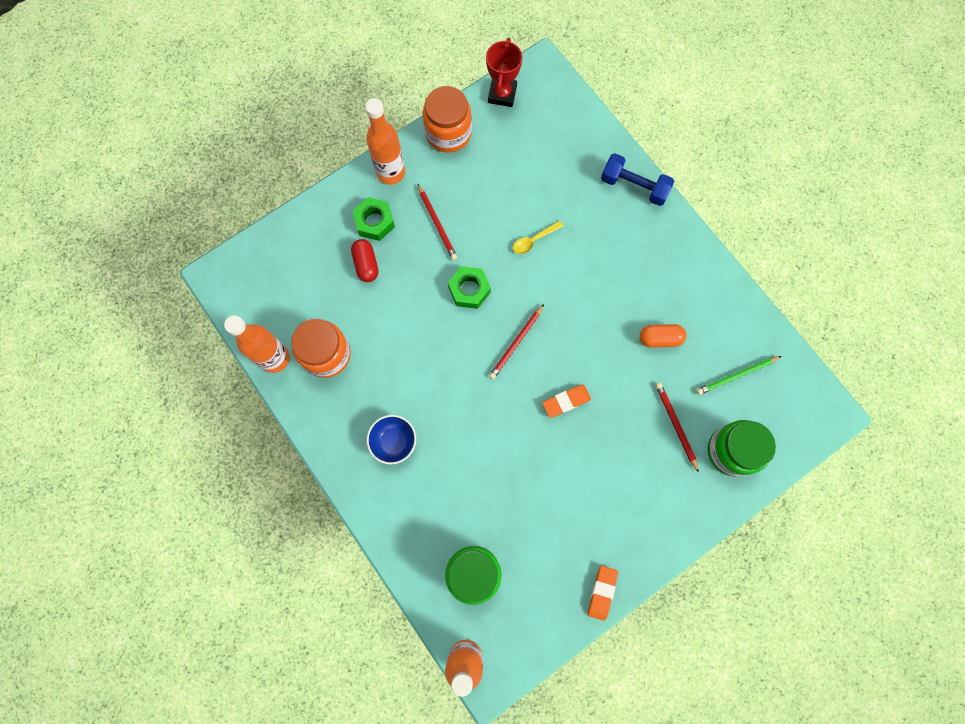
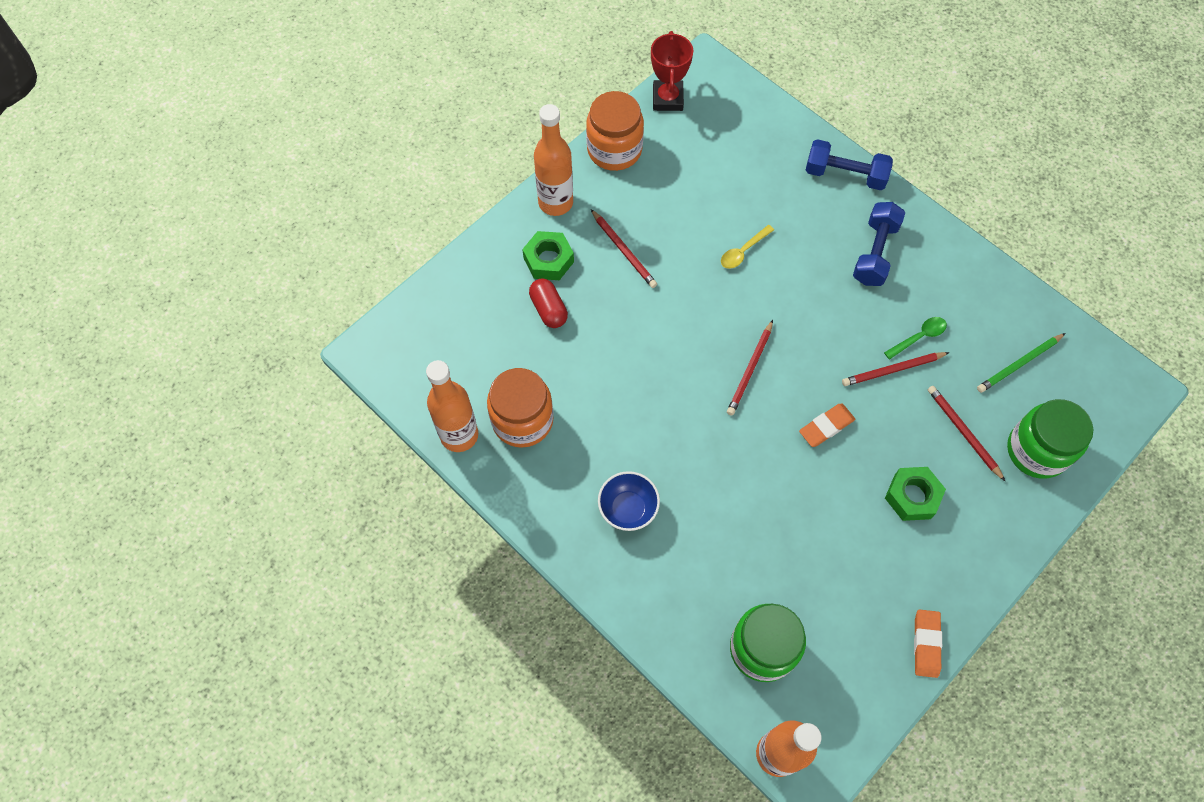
camera: 10 degrees left, 10 degrees down
(469, 290) = (679, 318): green nut -> green nut (912, 496)
(631, 363) = (893, 370): none -> red pencil
(641, 259) = (874, 253): none -> blue dumbbell
(660, 338) = (919, 337): orange capsule -> green spoon

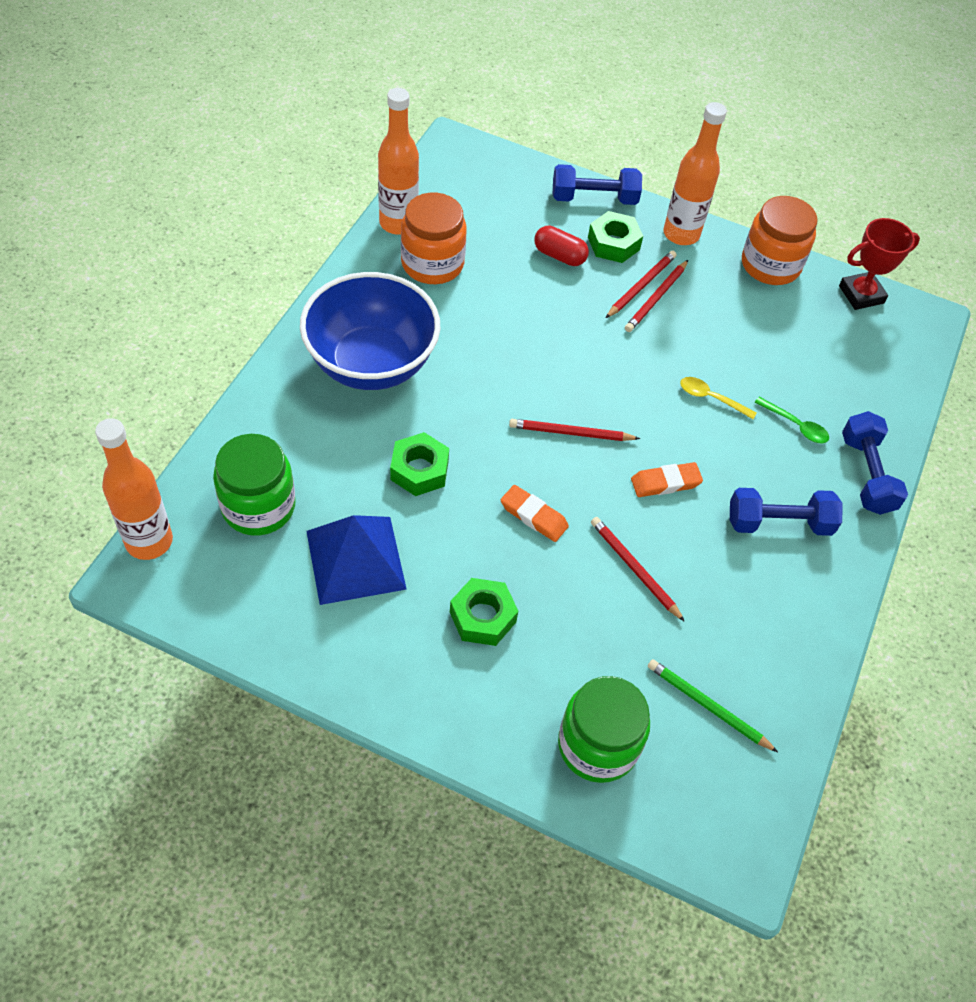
camera: 65 degrees right, 10 degrees down
(487, 255) = (594, 198): none -> blue dumbbell
(548, 309) = (559, 256): red capsule -> red capsule turned 75 degrees clockwise
(628, 509) = (371, 363): blue bowl -> blue bowl, size x2.10
(757, 502) = (419, 470): none -> green nut
(836, 580) = (355, 560): none -> blue pyramid
(919, 337) = (690, 588): green spoon -> green spoon (795, 425)
(926, 644) = (308, 662): orange eraser -> orange eraser (665, 482)
(963, 432) = (586, 657): red pencil -> red pencil (641, 286)

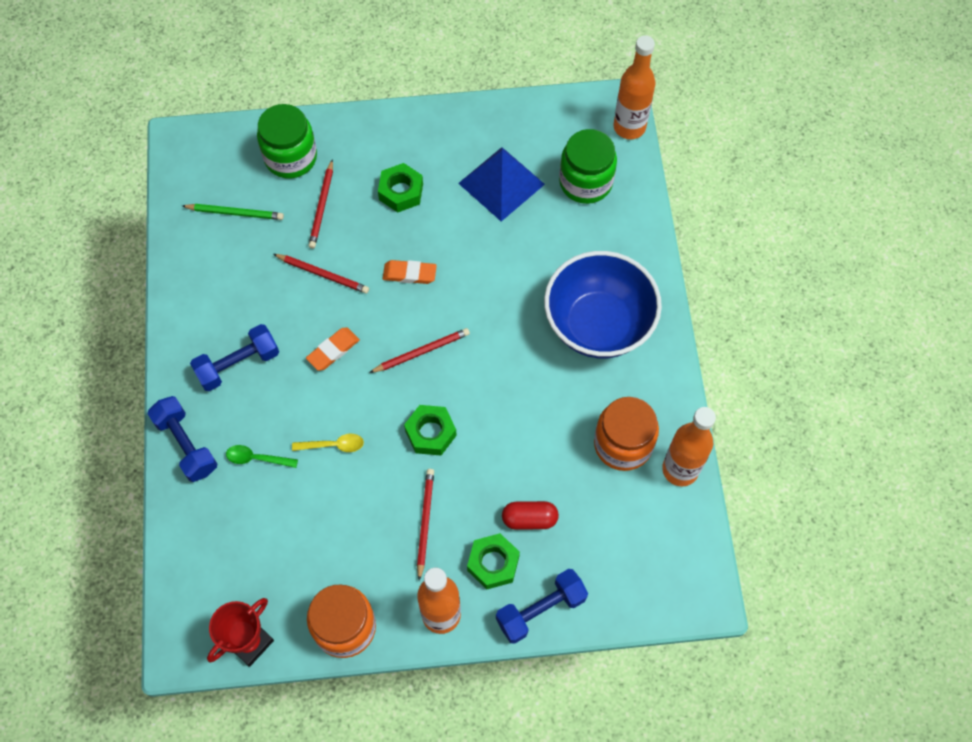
camera: 155 degrees right, 10 degrees up
(419, 470) = (505, 263): green nut -> green nut (430, 433)
(641, 286) = (444, 528): red pencil -> red pencil (322, 206)

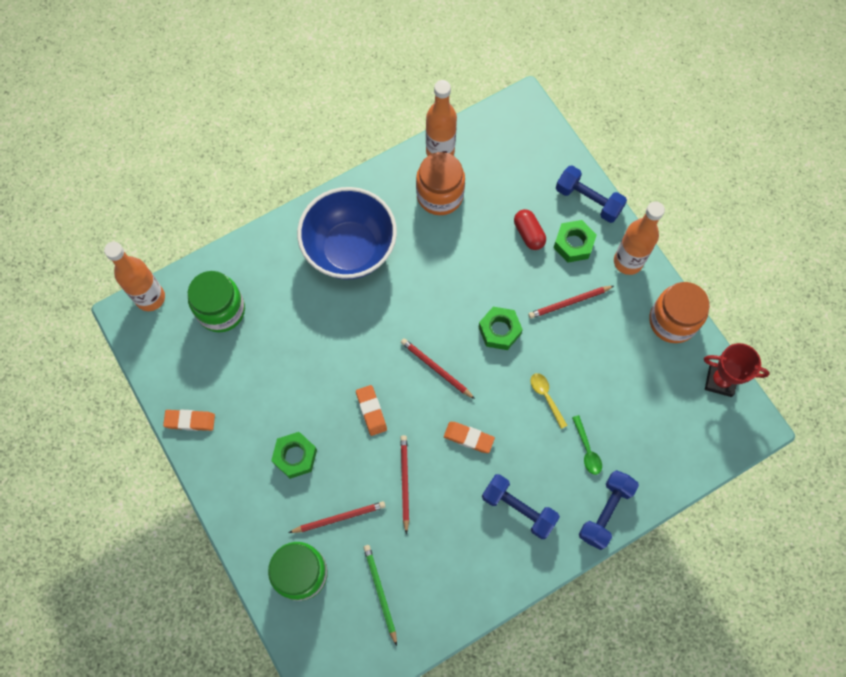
camera: 115 degrees left, 5 degrees up
(483, 119) = (190, 421): none -> orange eraser
(501, 183) = (251, 377): blue pyramid -> none

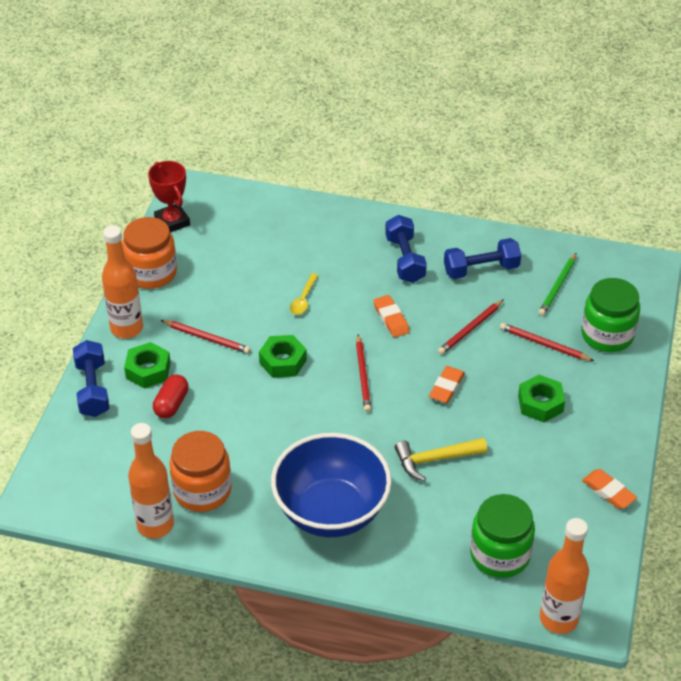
camera: 135 degrees left, 25 degrees down
(323, 344) = (434, 460): none -> yellow hammer
(587, 450) = (315, 254): green spoon -> none
(605, 512) = (347, 218): blue dumbbell -> blue dumbbell (481, 269)

